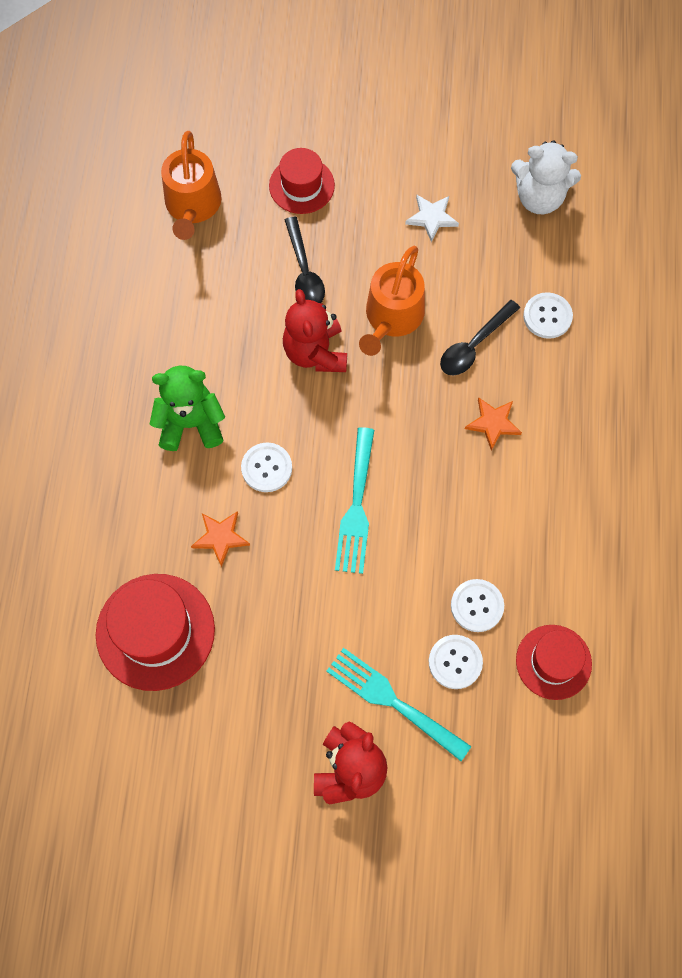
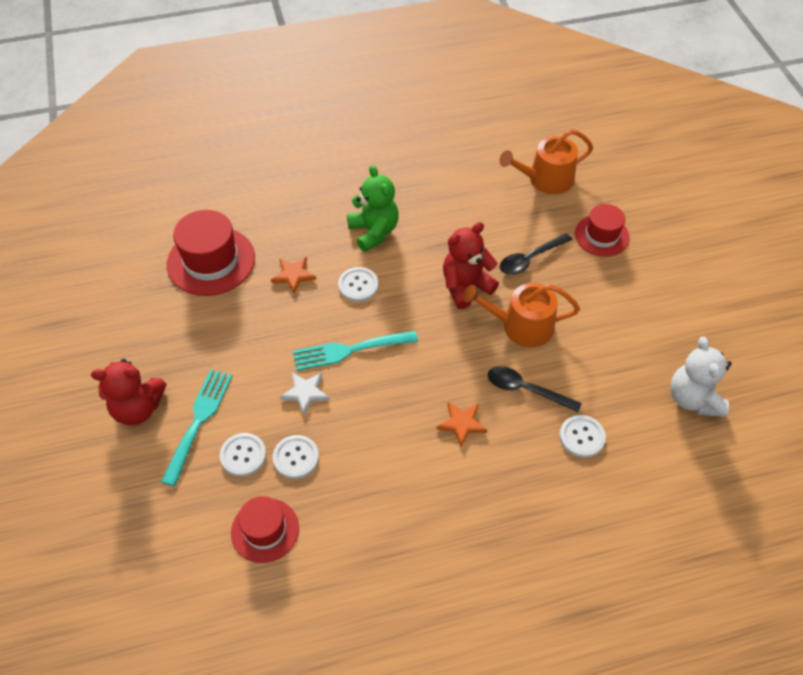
camera: 70 degrees right, 15 degrees down
(432, 217) = (625, 326): white star -> white star (305, 393)

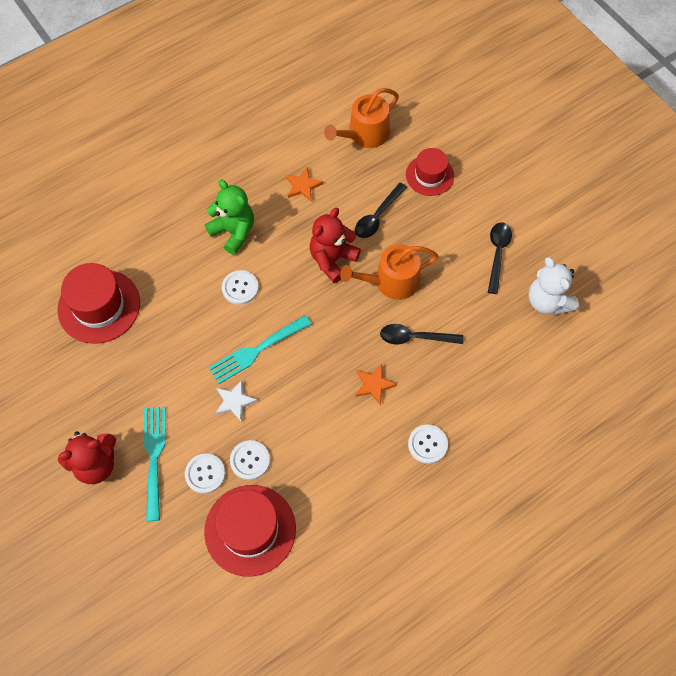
camera: 20 degrees left, 10 degrees up
(265, 530) = (250, 530): red hat -> red hat, size x1.58
(293, 275) = (179, 296): orange star -> orange star (303, 186)
(582, 437) = (472, 363): white button -> white button (427, 444)
(651, 333) = (497, 254): none -> black spoon

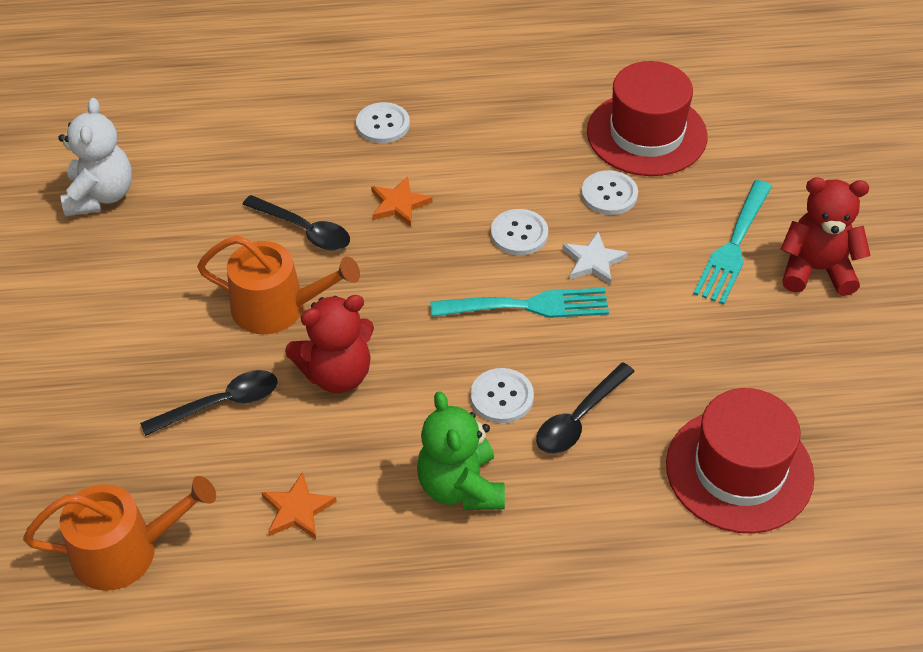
camera: 150 degrees left, 15 degrees down
(205, 474) = (674, 204): white button -> white button (519, 234)
(429, 175) = (88, 428): red hat -> none
(497, 254) = (103, 276): black spoon -> black spoon (579, 418)

